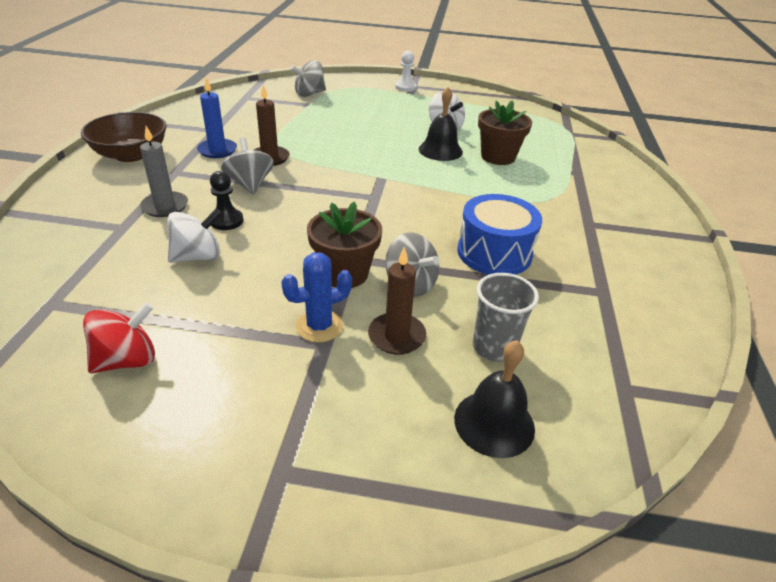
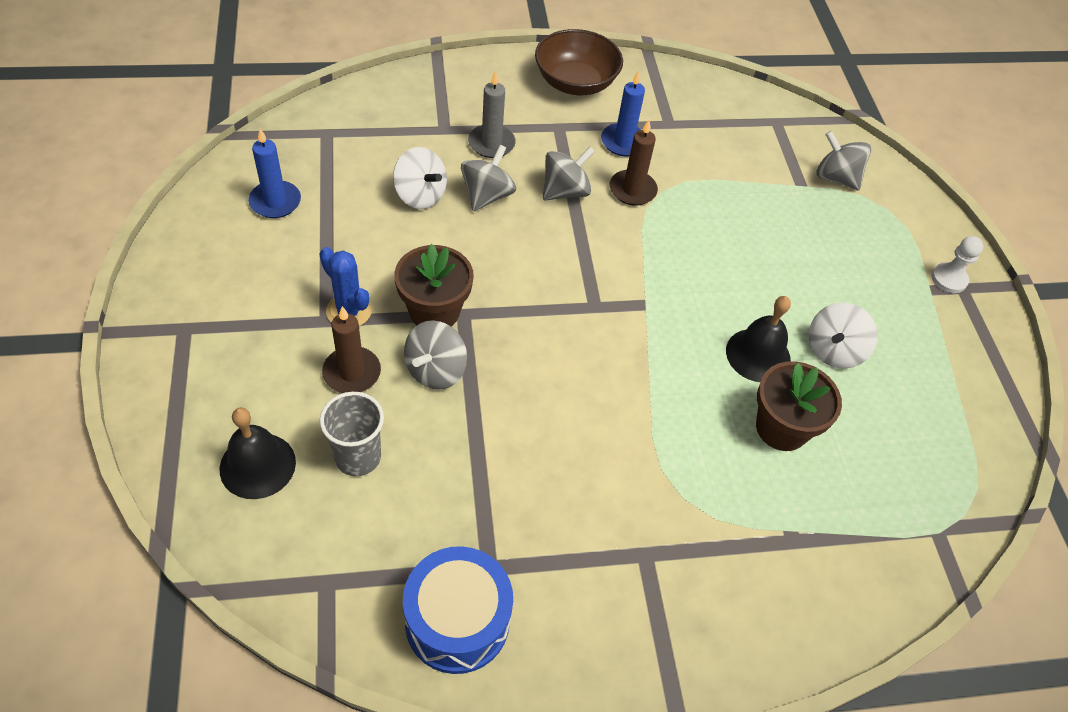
camera: 70 degrees right, 15 degrees up
(127, 360) = (275, 202): red spinning top -> blue candle
(226, 221) = (487, 195): black pawn -> grey spinning top
(494, 253) = (526, 444): blue drum -> blue drum (457, 621)

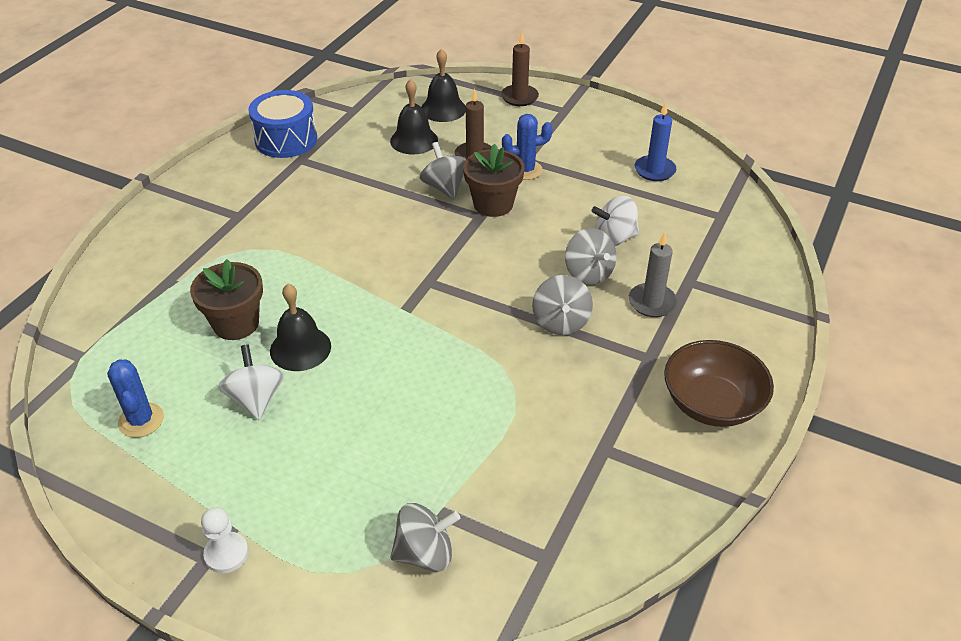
camera: 130 degrees right, 10 degrees down
(358, 457) = (414, 140): grey cup -> black bell
(623, 142) = (598, 395): blue candle -> none
(632, 190) = (530, 367): brown candle -> brown candle (519, 97)
(932, 418) = (141, 420): none -> blue cactus

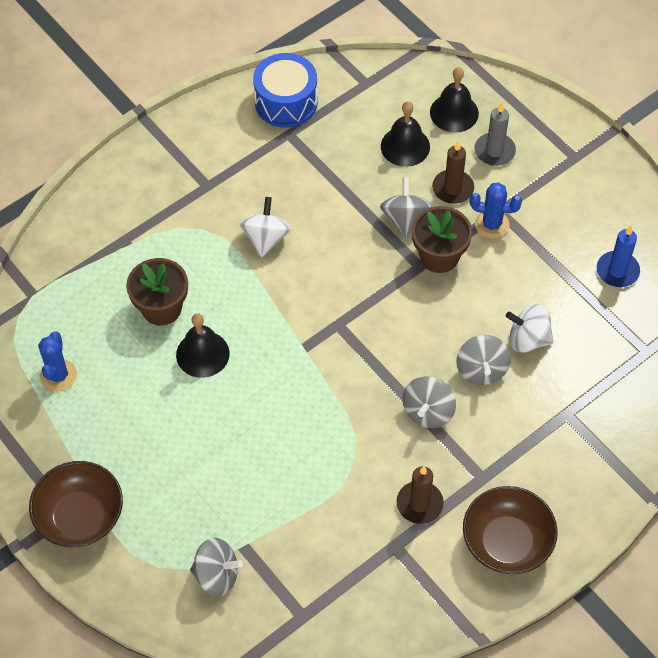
camera: 25 degrees right, 15 degrees up
(226, 553) = (80, 516): white pawn -> brown bowl
(256, 399) = (149, 390): white spinning top -> white spinning top (265, 238)
(519, 97) = (539, 123): brown candle -> brown candle (419, 504)
(652, 302) = (519, 423): grey candle -> grey candle (494, 151)

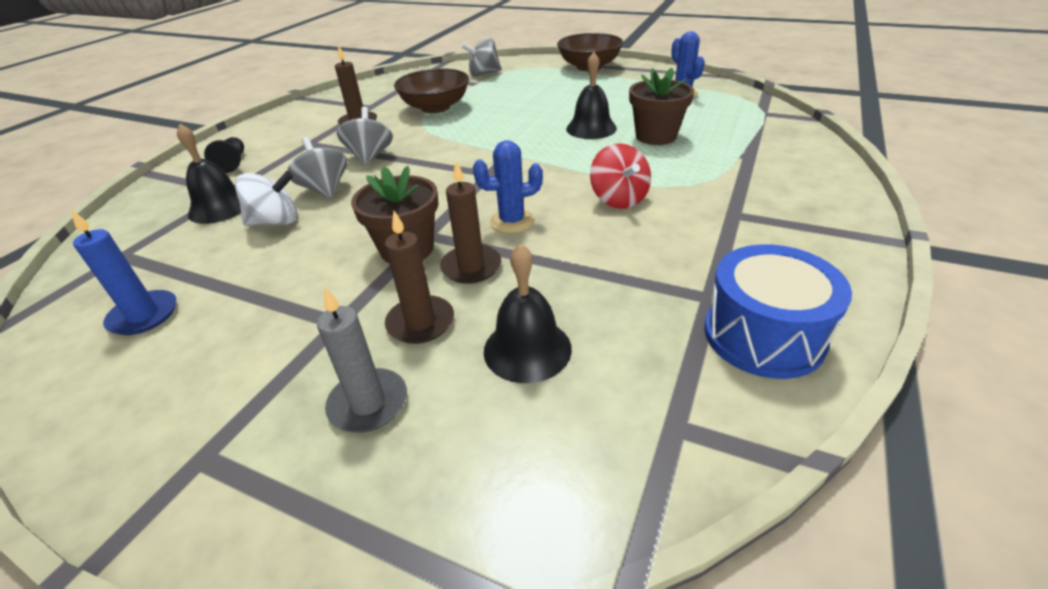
camera: 155 degrees right, 20 degrees down
(265, 238) = (618, 199): white spinning top -> red spinning top
(405, 219) = (471, 267): grey spinning top -> brown candle
(454, 112) = (473, 442): black bell -> black bell (220, 207)
(492, 224) = (345, 302): blue cactus -> blue cactus (512, 221)
(507, 542) = (281, 127): brown bowl -> brown bowl (435, 107)
(563, 472) = (233, 163): none -> black pawn

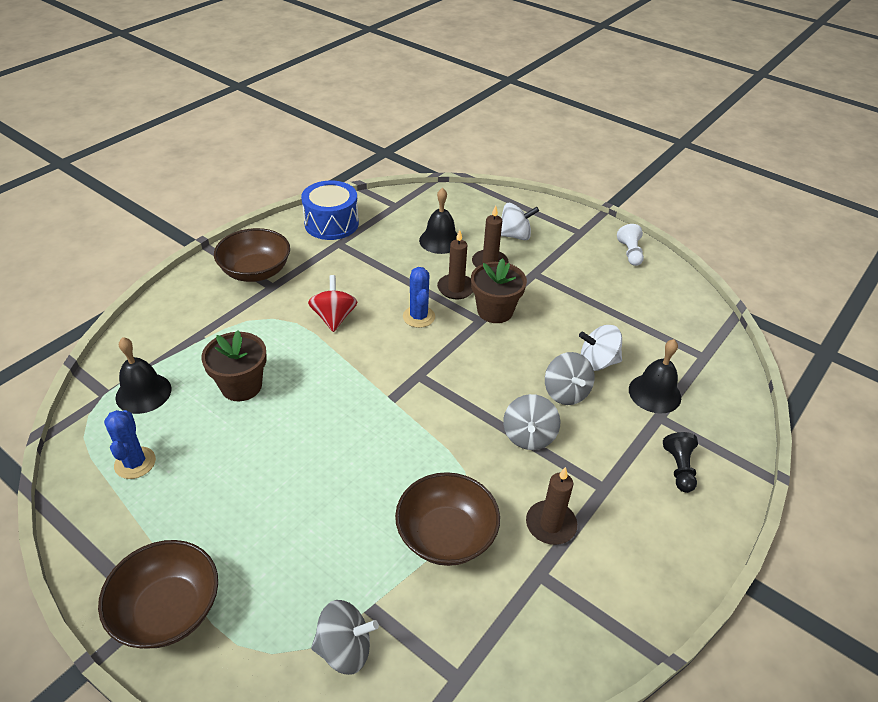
camera: 170 degrees left, 5 degrees up
(108, 419) = (630, 253): none -> white pawn
(144, 315) = (650, 302): blue candle -> none
(368, 403) = (515, 235): grey candle -> white spinning top
(512, 221) = (419, 317): blue cactus -> blue cactus turned 75 degrees clockwise
(591, 128) = (289, 419): black bell -> black bell (143, 393)
(780, 226) = (256, 271): none -> brown bowl

